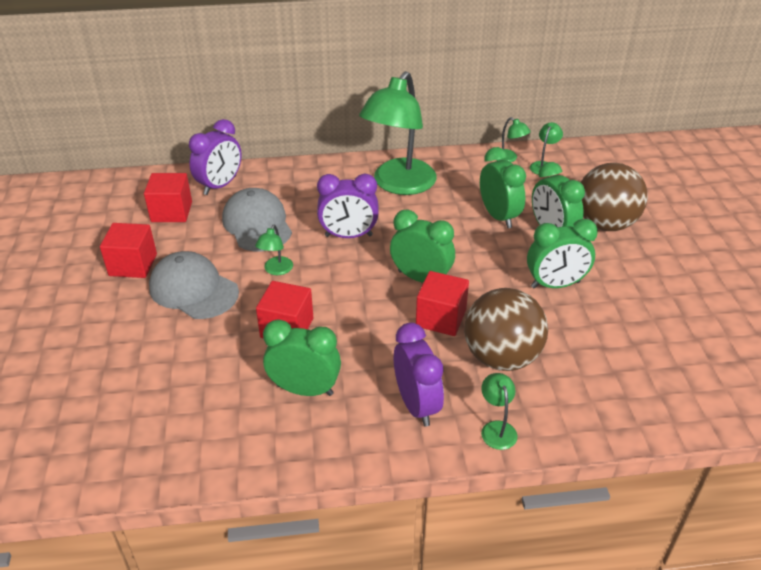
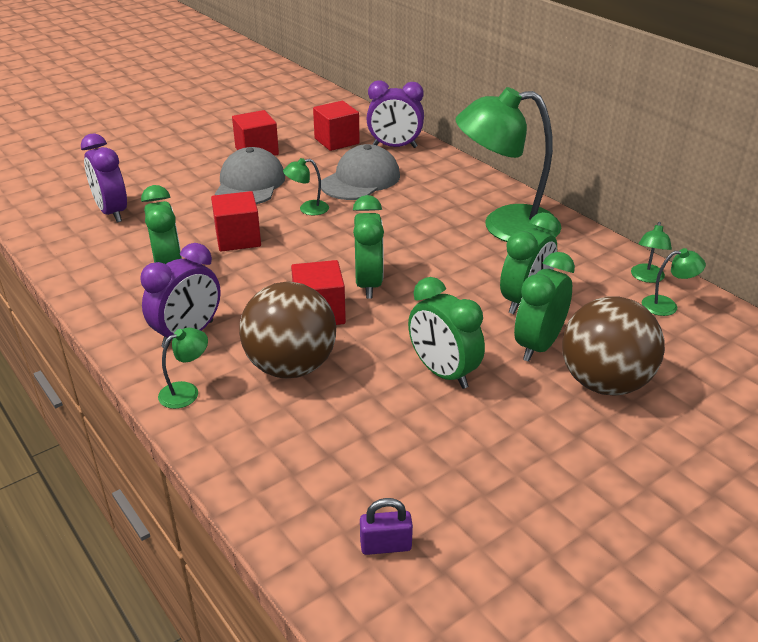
camera: 60 degrees right, 5 degrees down
(348, 236) = (392, 226): purple clock -> purple clock (112, 212)
(712, 376) = (385, 545): none -> purple padlock

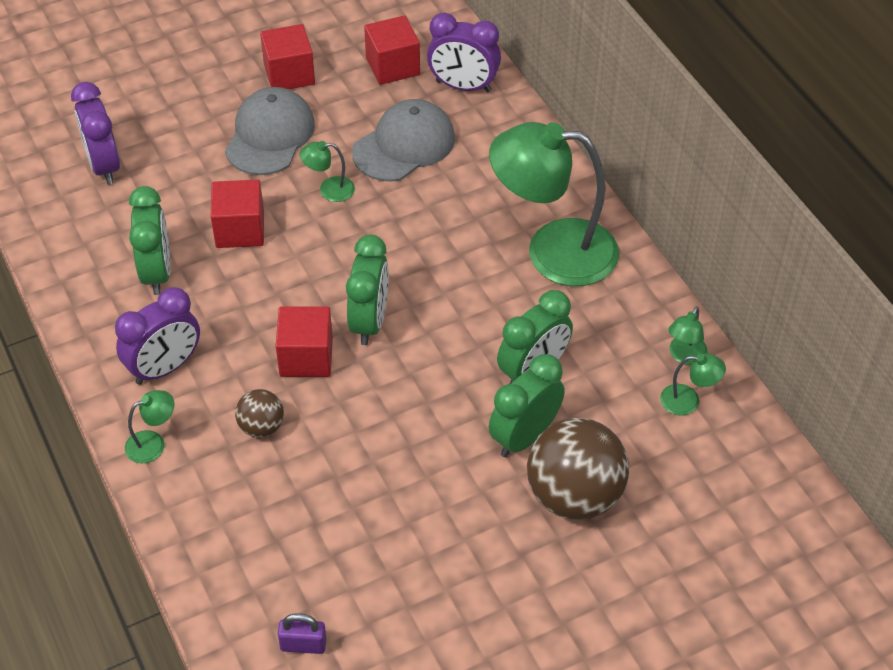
camera: 10 degrees right, 15 degrees up
(291, 367) = (261, 427): brown ball -> brown ball, size x0.50
(443, 373) = (413, 458): green clock -> none

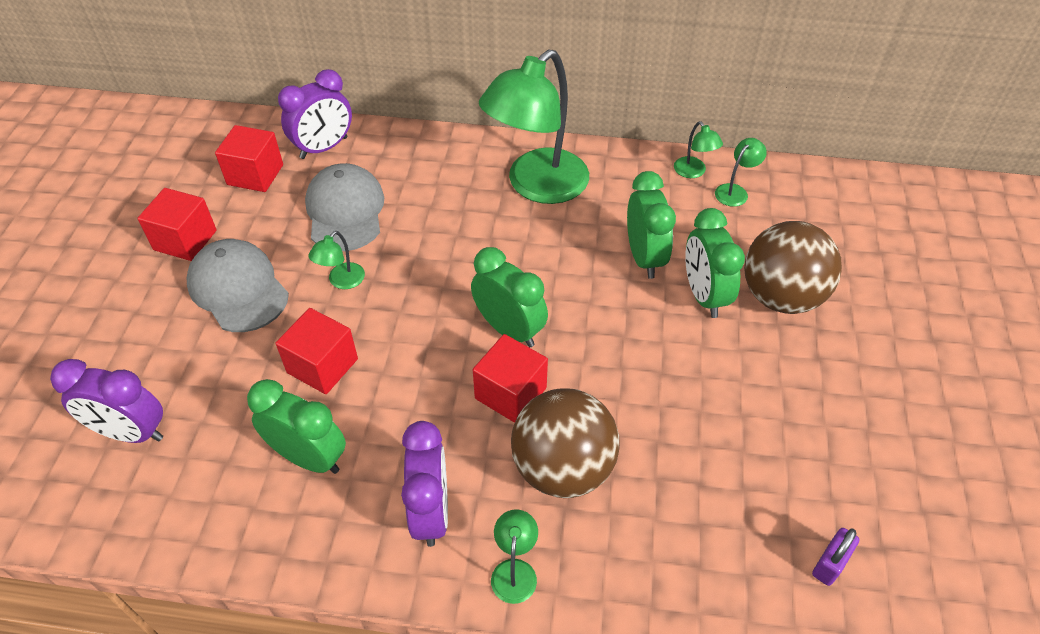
camera: 55 degrees left, 0 degrees up
(261, 427) = (562, 468): brown ball -> brown ball, size x2.01

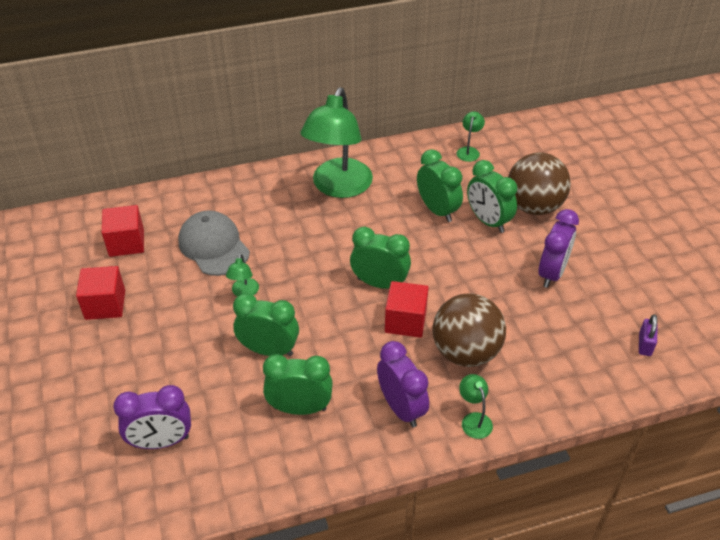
camera: 25 degrees left, 5 degrees down
(238, 288) = (171, 323): grey cap -> none
(322, 366) = (269, 350): red cube -> green clock
(324, 148) = (166, 208): purple clock -> purple clock (552, 273)
(693, 172) = (435, 147): green lamp -> none

